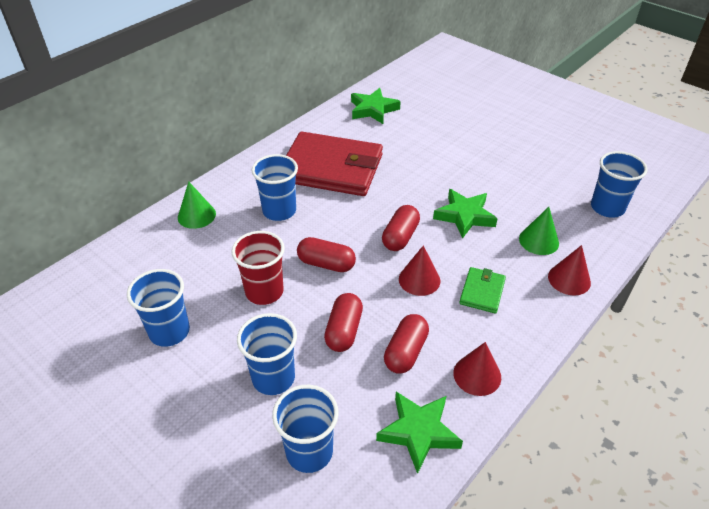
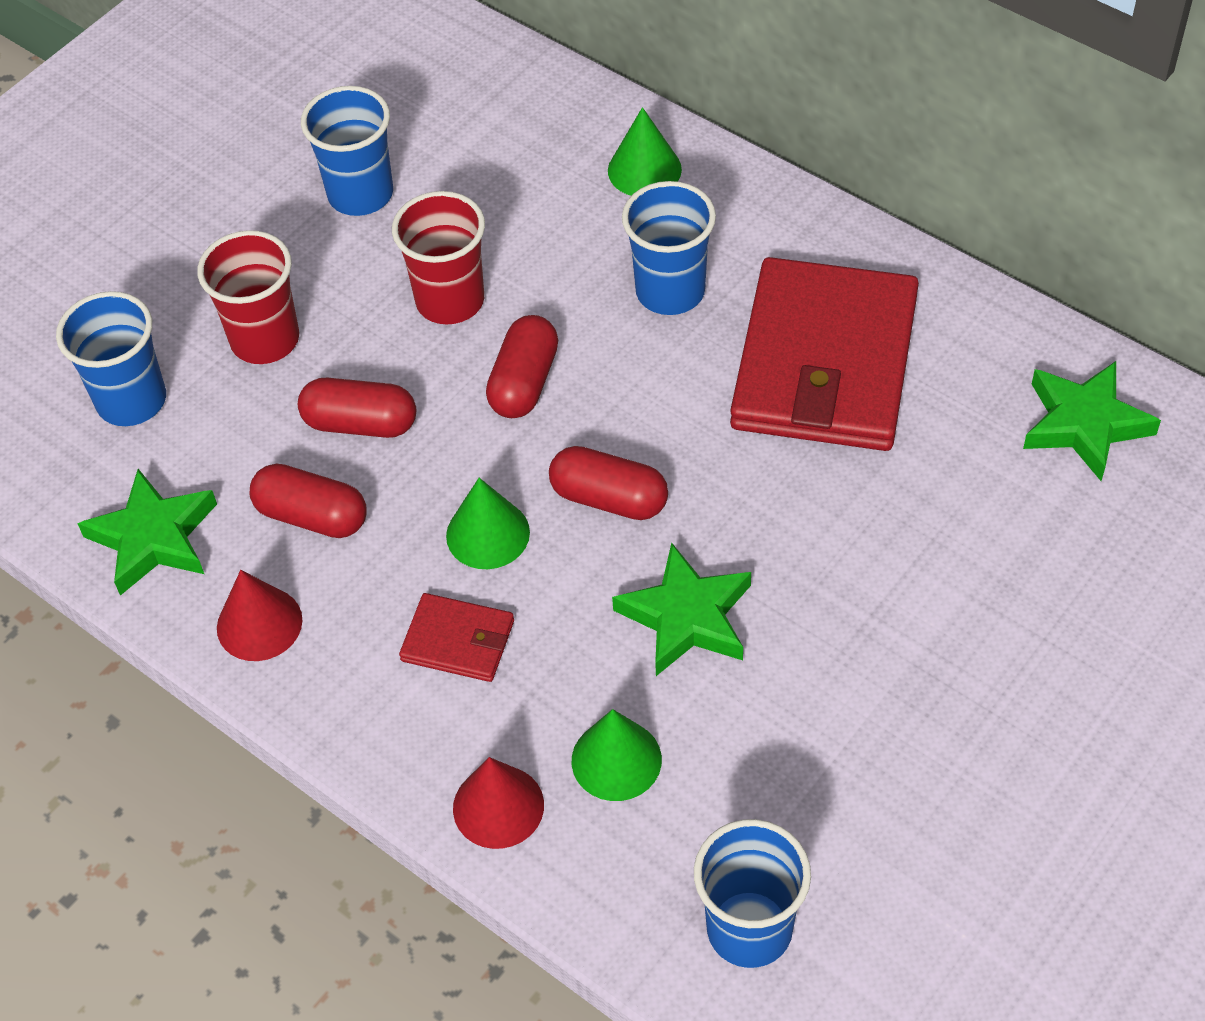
camera: 90 degrees right, 10 degrees up
(273, 378) = (265, 340): blue cup -> red cup
(419, 279) = (488, 534): red cone -> green cone
(482, 292) = (458, 641): green wallet -> red wallet

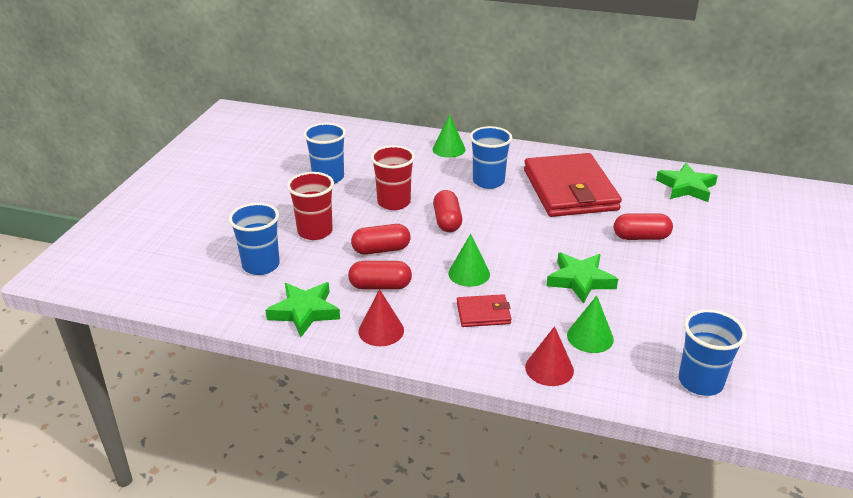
camera: 25 degrees left, 20 degrees down
(609, 498) = (514, 250): red capsule -> red capsule (641, 237)

